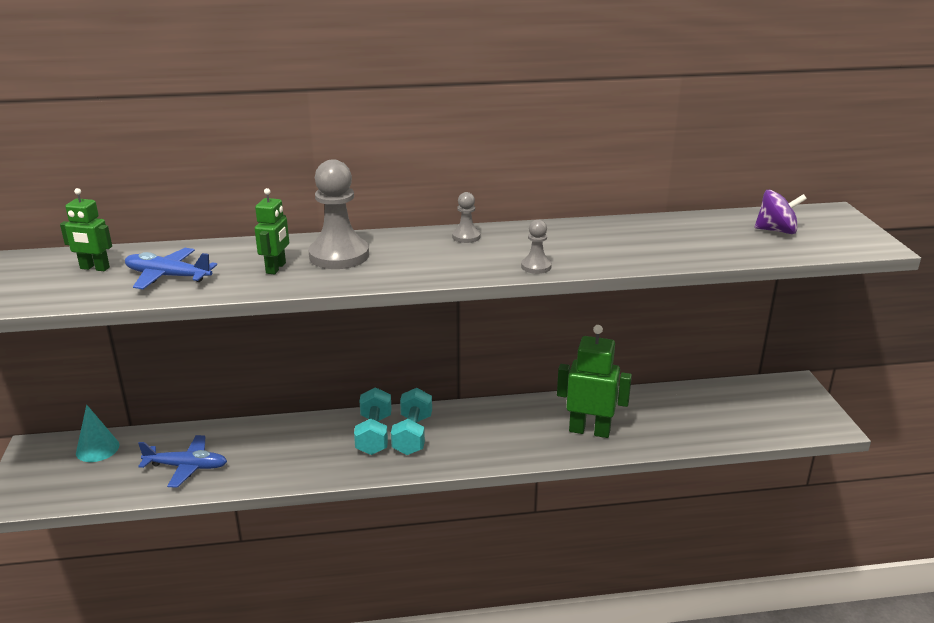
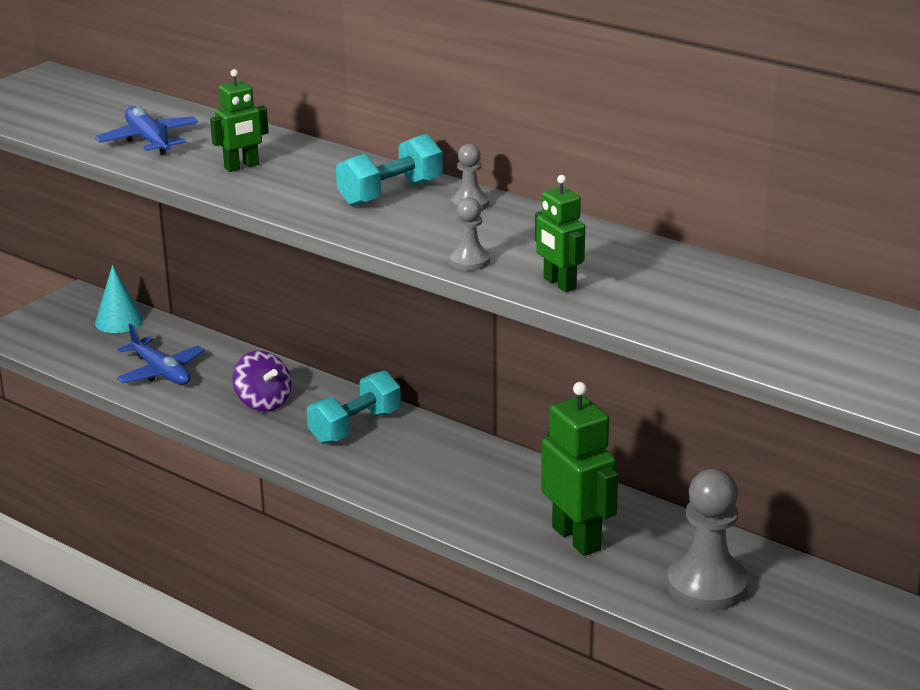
camera: 45 degrees right, 0 degrees up
(94, 268) = (112, 111): green robot -> green robot (559, 284)
(339, 256) = (315, 176): grey pawn -> grey pawn (706, 585)
(412, 435) = (390, 446): turquoise dumbbell -> turquoise dumbbell (390, 193)
(776, 230) = (844, 339): purple spinning top -> purple spinning top (263, 402)

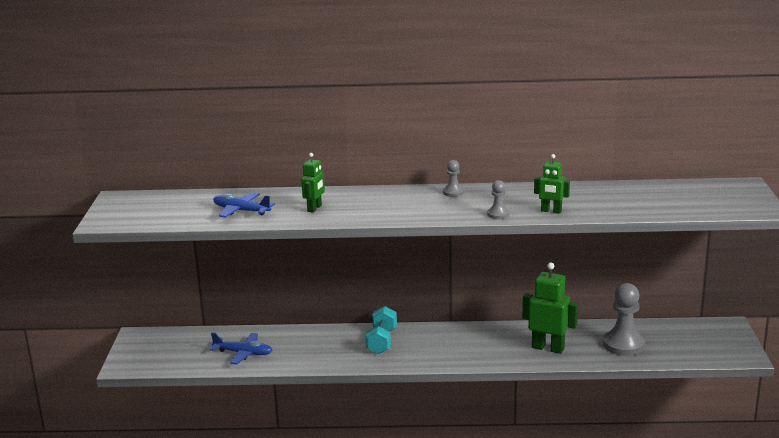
camera: 35 degrees left, 5 degrees down
(119, 321) = (180, 338): turquoise cone -> none
(263, 402) = (319, 347): purple spinning top -> none
(390, 193) = (409, 198): turquoise dumbbell -> none

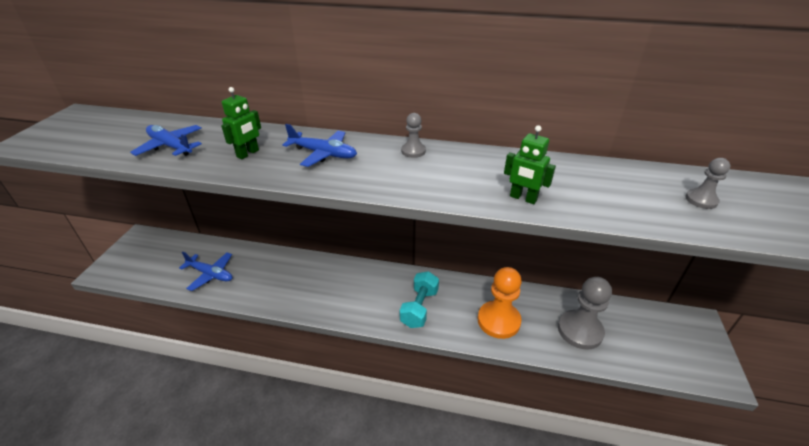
camera: 10 degrees right, 15 degrees up
(379, 202) = (323, 154): none -> blue plane
(381, 341) = (340, 281): turquoise dumbbell -> turquoise dumbbell (419, 308)
(498, 214) = (452, 194): grey pawn -> grey pawn (701, 200)
(548, 348) = (498, 321): green robot -> orange pawn

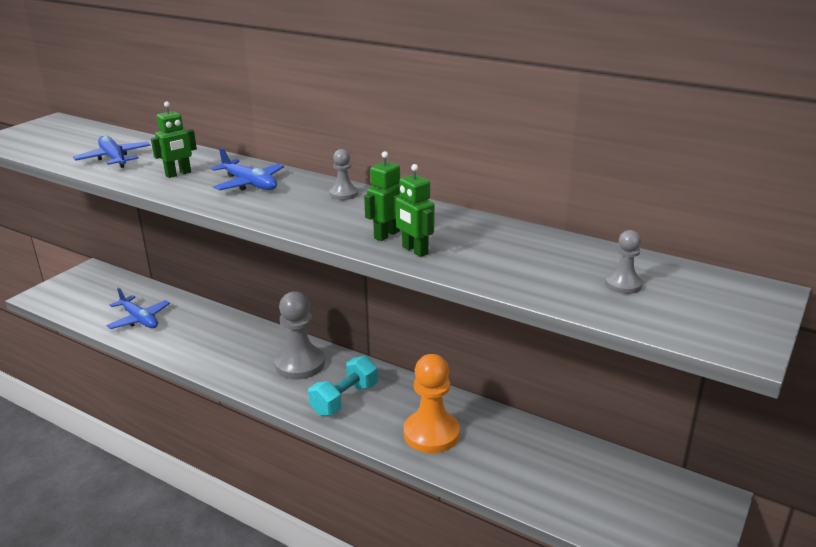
camera: 20 degrees right, 10 degrees down
(485, 186) = (386, 235): none -> green robot
(580, 331) = (529, 468): grey pawn -> grey pawn (300, 364)

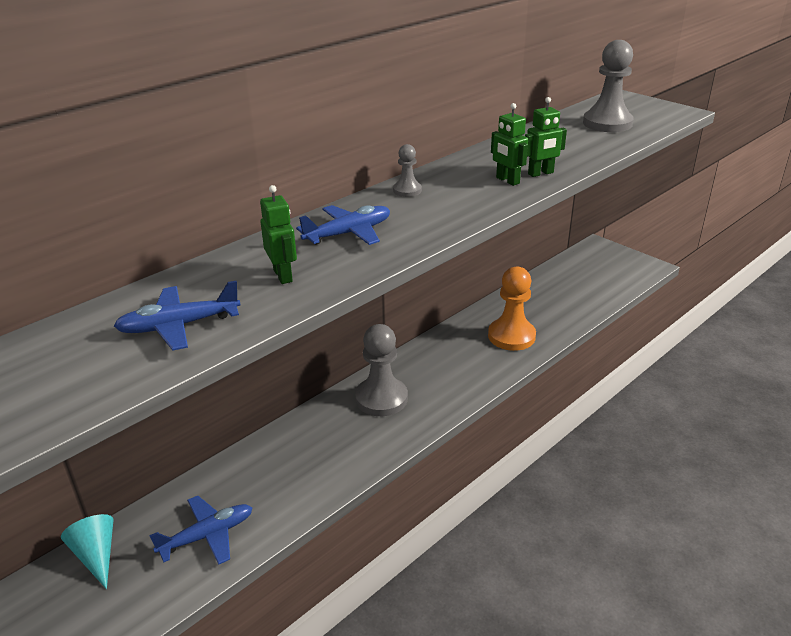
camera: 75 degrees left, 5 degrees up
(127, 286) = (96, 555): none -> turquoise cone
(344, 399) = (450, 376): turquoise dumbbell -> none
(623, 284) = (607, 123): grey pawn -> grey pawn, size x2.02

